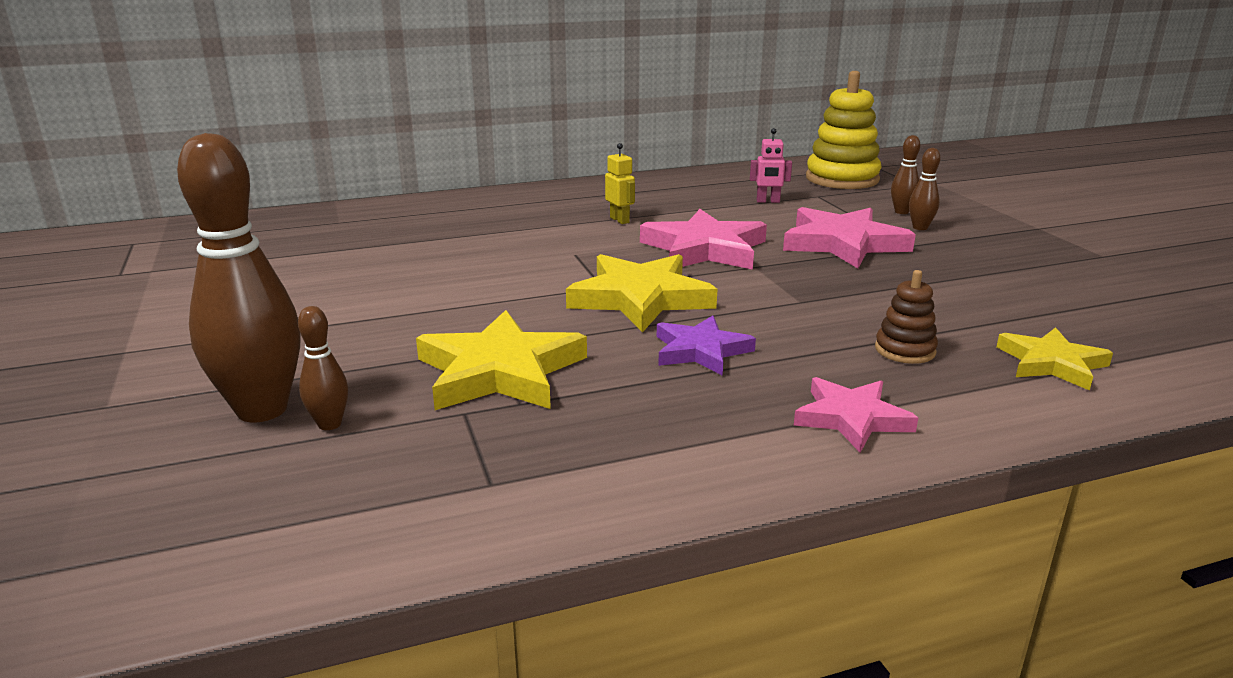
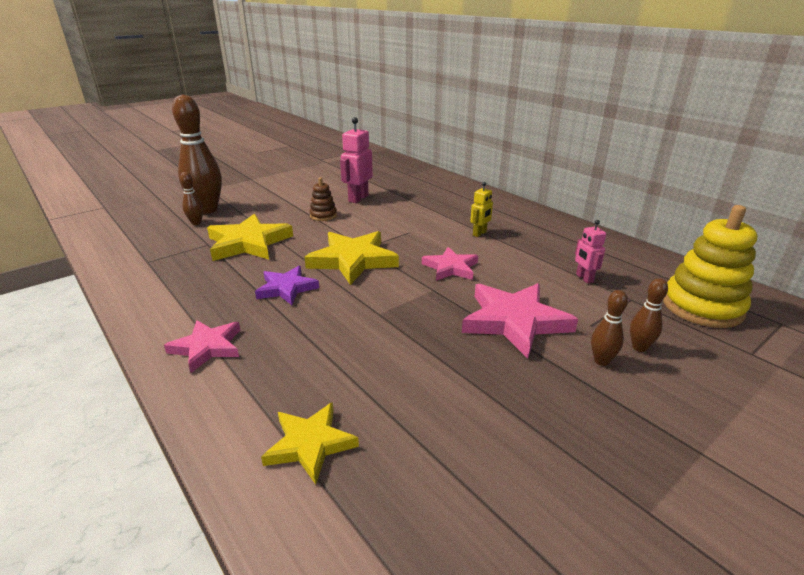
camera: 70 degrees right, 5 degrees up
(400, 268) = (358, 198): none -> pink robot
(704, 249) = (450, 267): pink star -> pink star, size x0.62
(905, 350) = (311, 363): brown stacking toy -> brown stacking toy (323, 215)

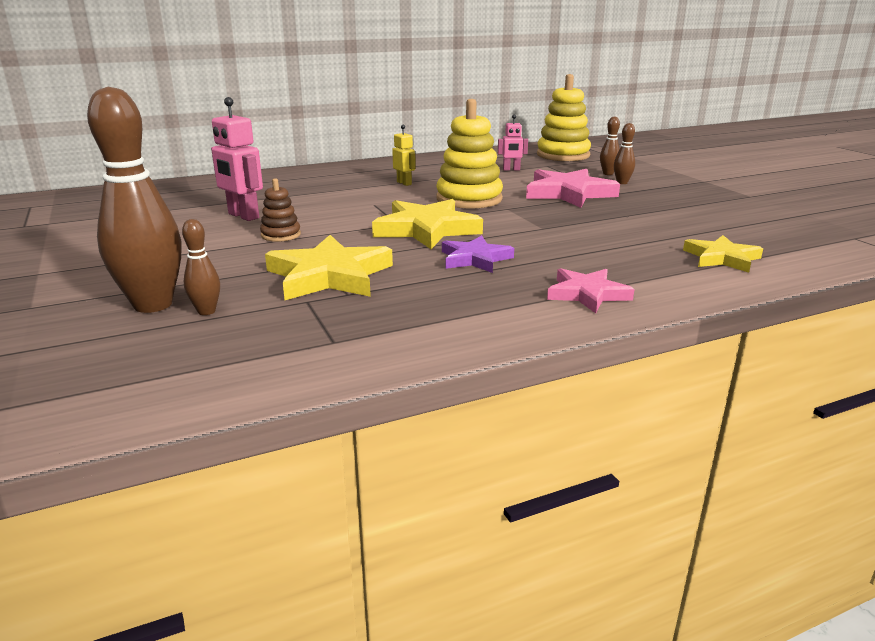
camera: 75 degrees left, 5 degrees down
(450, 267) = (469, 199): pink star -> yellow stacking toy

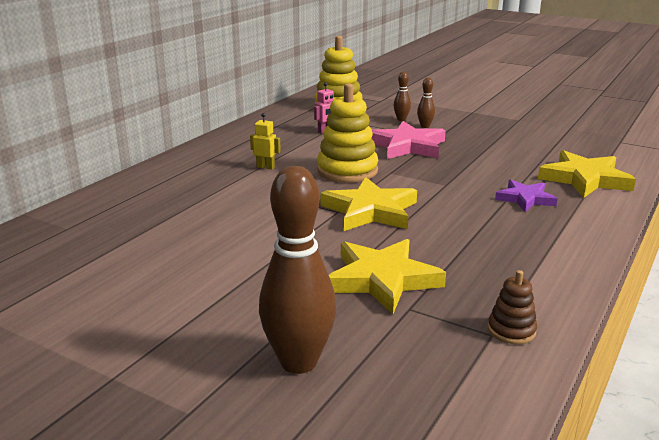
camera: 35 degrees left, 0 degrees up
(206, 311) = (355, 349): brown bowling pin -> none
(243, 216) = (189, 244): pink robot -> none
(281, 235) = (265, 253): brown stacking toy -> brown stacking toy (511, 330)
(475, 259) = (451, 228): purple star -> purple star (525, 199)
(587, 294) = (565, 234): pink star -> none
(721, 258) = (585, 179): yellow star -> yellow star, size x1.62

